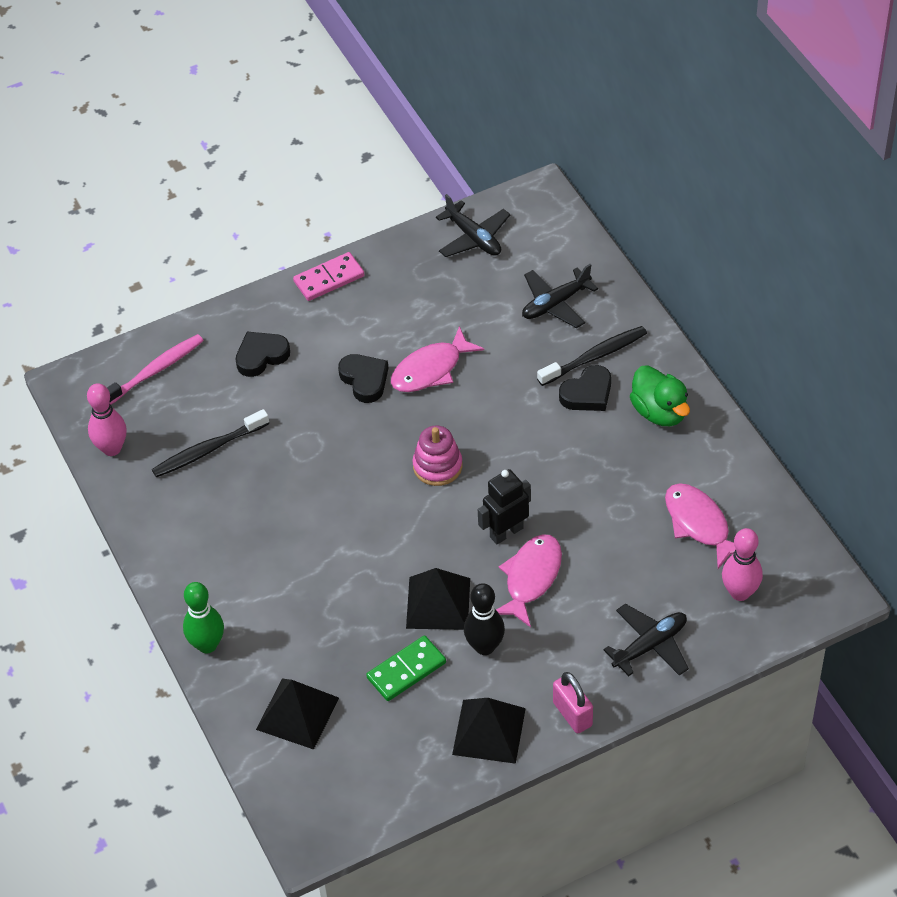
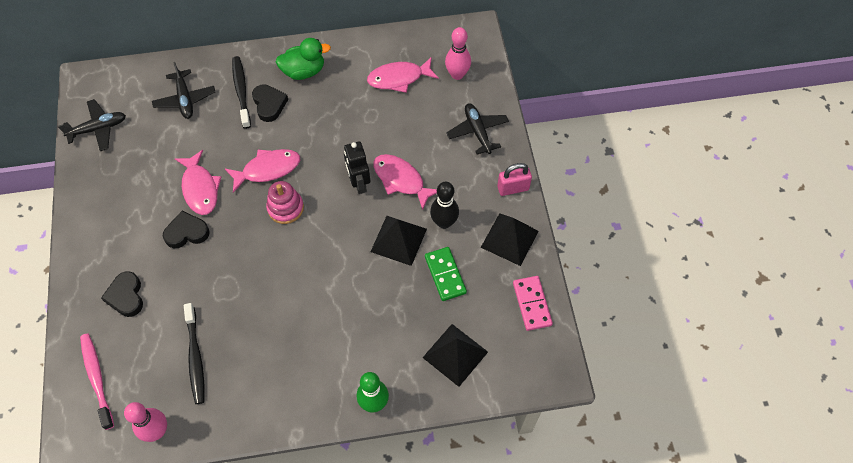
camera: 75 degrees left, 10 degrees up
(329, 279) = (79, 230): pink domino -> pink domino (531, 304)
(486, 427) = (267, 169): none -> pink fish

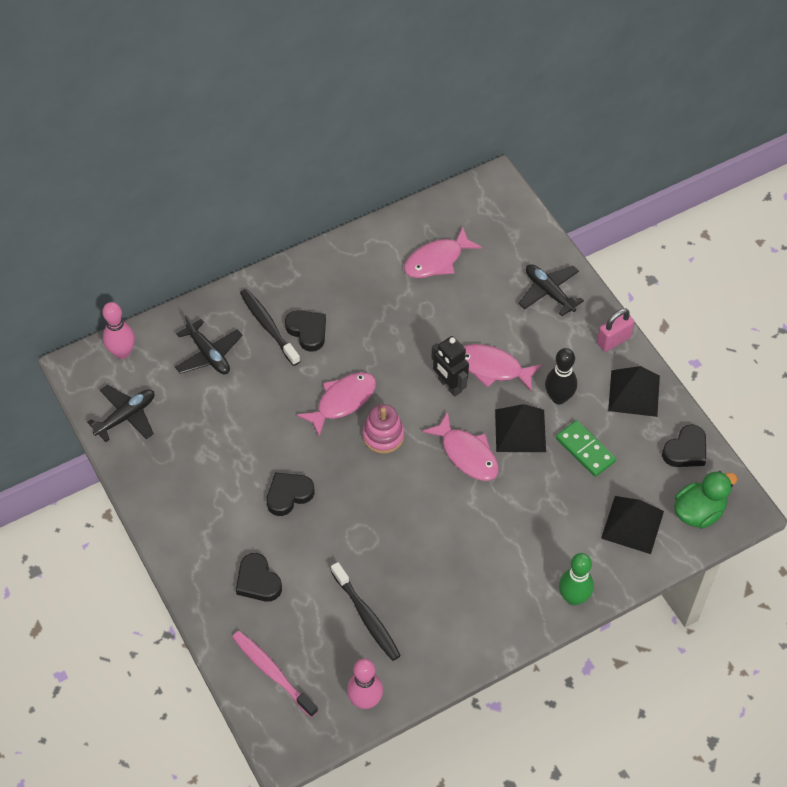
camera: 20 degrees left, 5 degrees down
(200, 188) = (278, 444): pink fish -> pink fish (467, 454)
(304, 71) = (327, 283): green duck -> green duck (698, 512)
(457, 74) = (498, 237): pink bowling pin -> pink bowling pin (122, 352)
(531, 304) = (686, 450): pink domino -> black heart

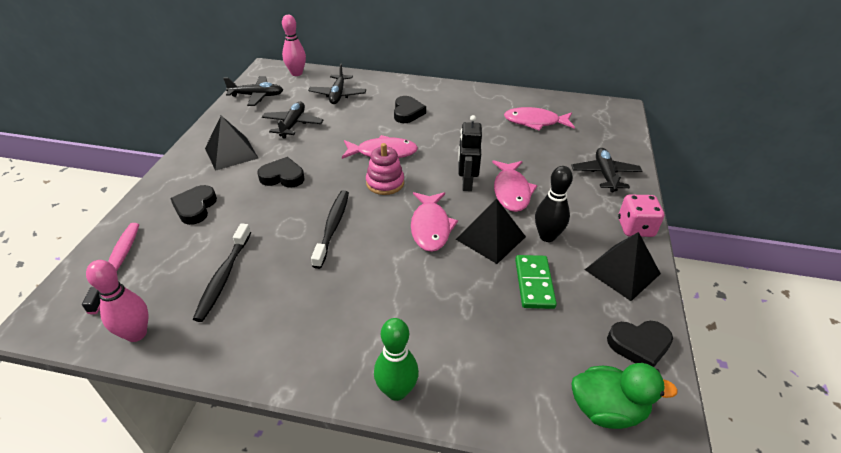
camera: 40 degrees right, 15 degrees down
(216, 428) = (293, 124): none -> black plane
(268, 326) = (388, 100): black toothbrush -> black toothbrush (332, 227)
(493, 368) = (511, 191): pink fish -> pink fish turned 150 degrees counterclockwise
(613, 340) = (635, 228): pink padlock -> pink dice
(632, 524) = (522, 370): black pyramid -> black pyramid (231, 153)

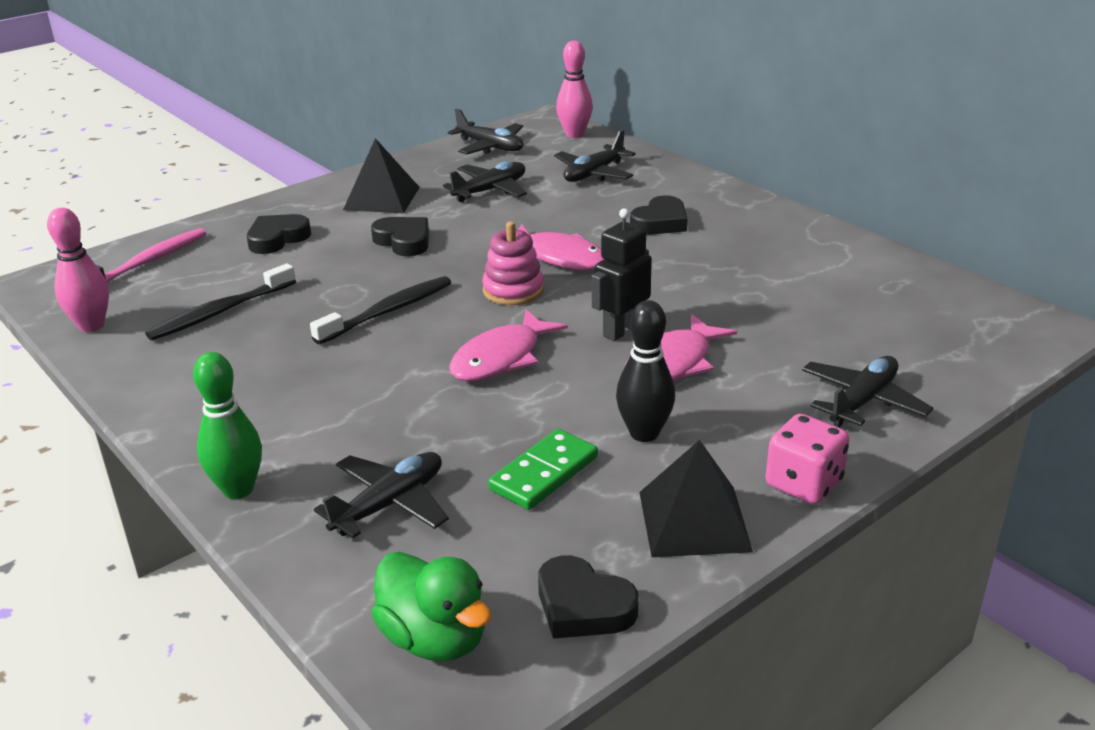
camera: 40 degrees right, 10 degrees down
(488, 347) = (389, 504): none -> black plane
(490, 238) = (562, 401): black pyramid -> none
(535, 122) = (848, 295): pink fish -> none

